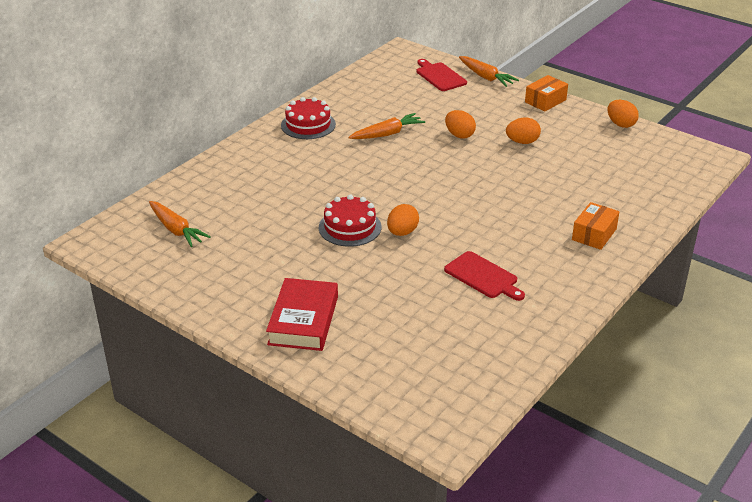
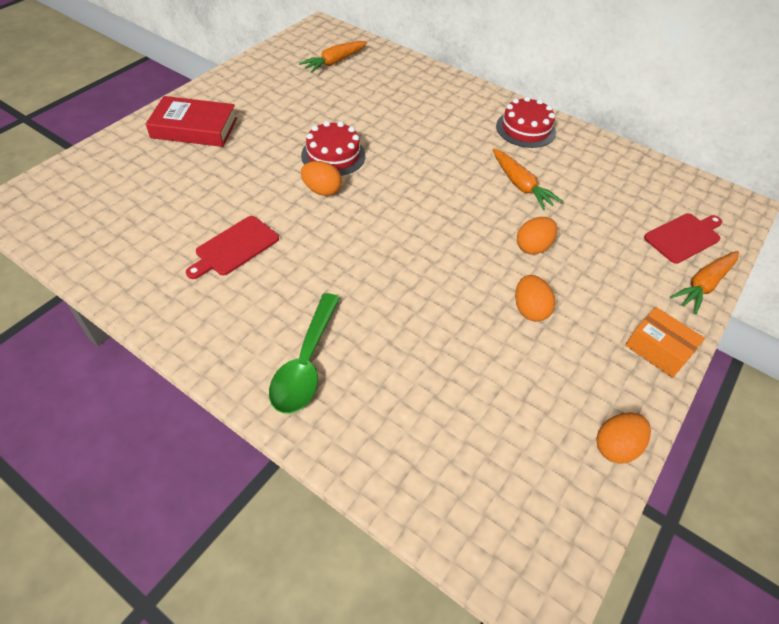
camera: 85 degrees right, 15 degrees up
(594, 234) = (306, 363): orange box -> green spoon

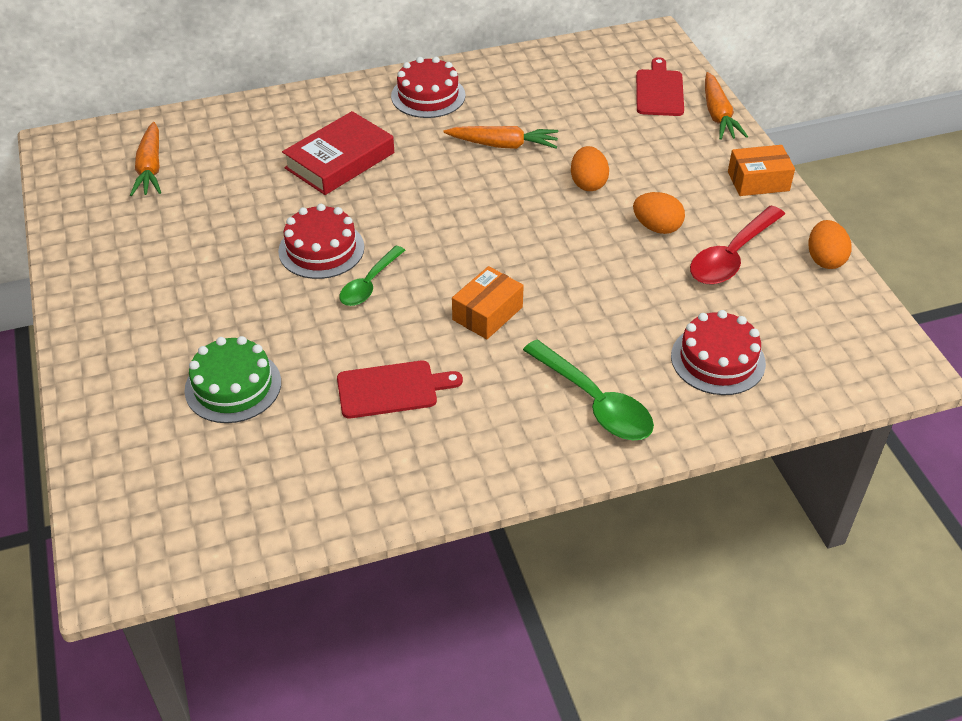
camera: 50 degrees left, 5 degrees down
(184, 179) = (233, 386): none -> green cake
(194, 128) = (143, 341): red book -> red book (340, 160)
(235, 247) = (391, 389): red cutting board -> red cutting board turned 90 degrees counterclockwise
(322, 190) = (369, 284): orange egg -> green spoon
(346, 259) = (487, 313): none -> orange box
(418, 423) = (718, 359): none -> red cake
(548, 374) = (732, 256): none -> red spoon

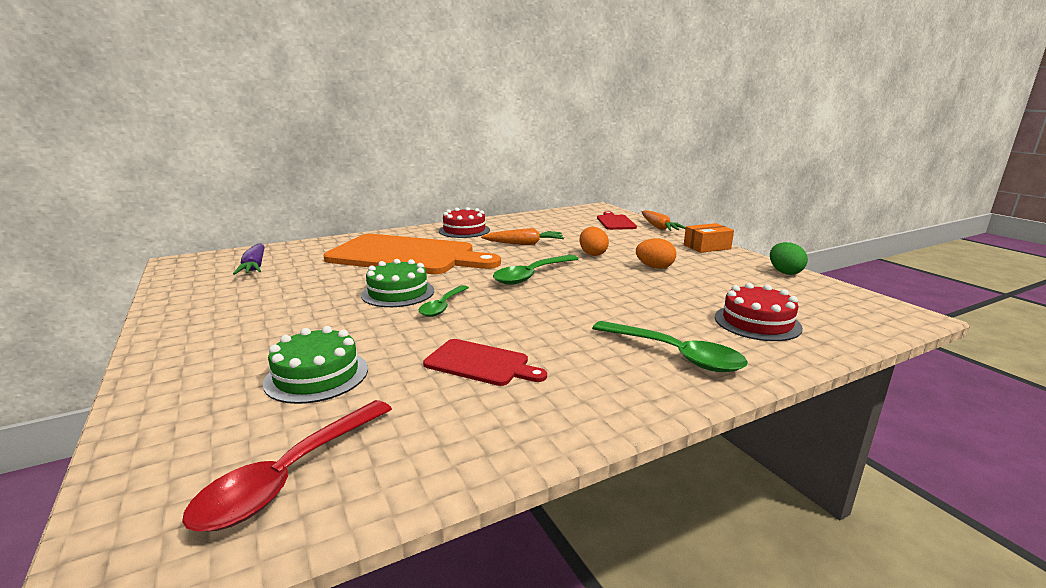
camera: 10 degrees left, 25 degrees down
(150, 168) = (254, 267): orange carrot -> purple carrot
(321, 249) = (398, 293): red cake -> green cake
(340, 160) = (407, 255): red book -> orange cutting board
(391, 389) = (480, 363): red cutting board -> red cutting board turned 45 degrees clockwise
(487, 313) = (550, 313): orange box -> none
(490, 229) = (532, 275): none -> green spoon
(732, 256) = (719, 275): red spoon -> red spoon (289, 476)
(824, 259) = (784, 272): orange egg -> green egg

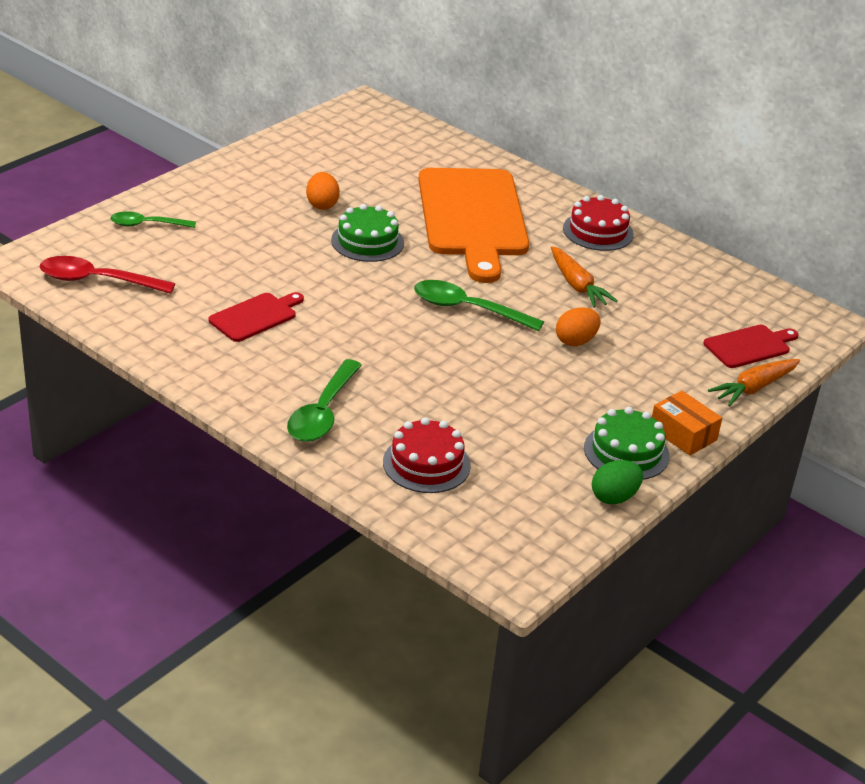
camera: 65 degrees right, 15 degrees up
(254, 267) = (379, 145): purple carrot -> none
(317, 375) = (202, 252): green cake -> green cake (626, 452)
(443, 306) = (351, 273): green spoon -> green spoon (147, 225)
(480, 363) = (255, 316): red cutting board -> red cutting board turned 135 degrees counterclockwise
(654, 267) = (557, 392): orange egg -> orange egg (322, 205)

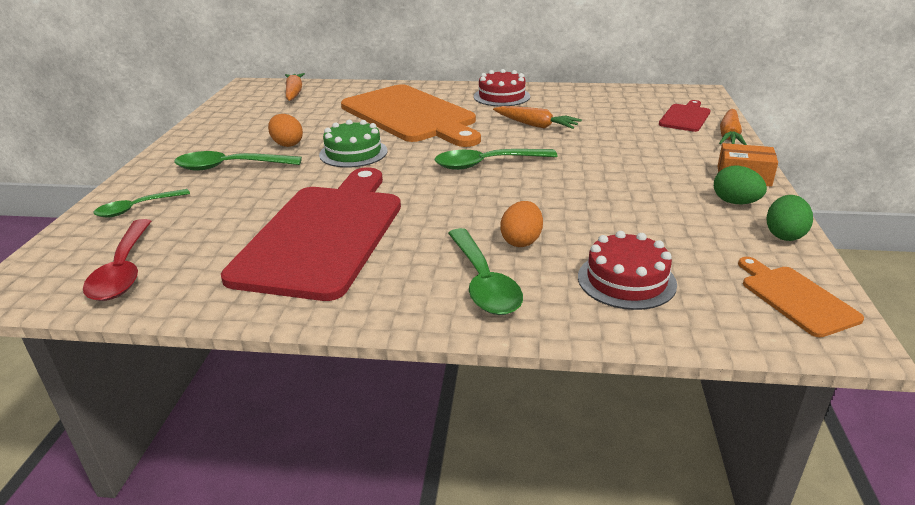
camera: 30 degrees left, 5 degrees down
(97, 281) = (123, 270): red spoon -> red spoon turned 75 degrees counterclockwise
(251, 211) = (230, 167): none -> green spoon
(255, 316) = (323, 235): red cutting board -> red cutting board, size x2.22
(396, 135) = (294, 93): none -> orange carrot
(529, 540) = (795, 298): none -> orange cutting board
(575, 341) = (587, 154): orange egg -> orange egg (521, 241)
(626, 452) = (735, 202): green cake -> green egg

